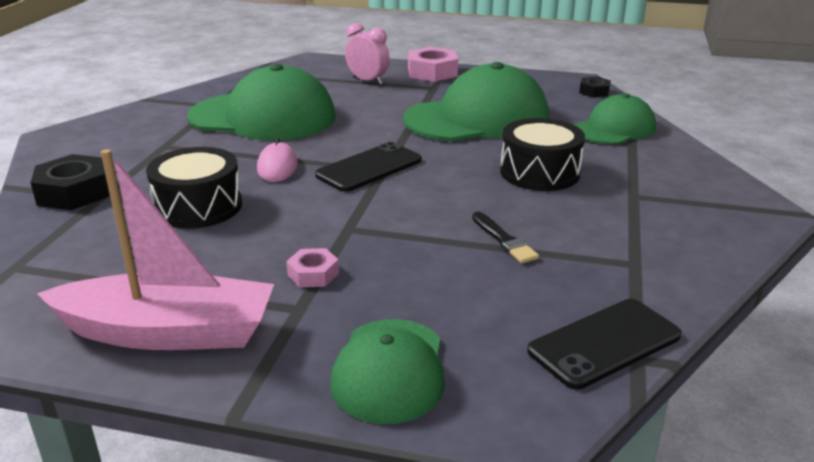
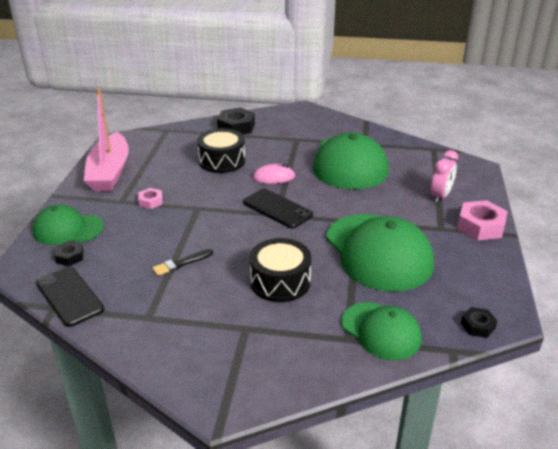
camera: 85 degrees right, 5 degrees up
(488, 356) = (69, 257): none -> black nut

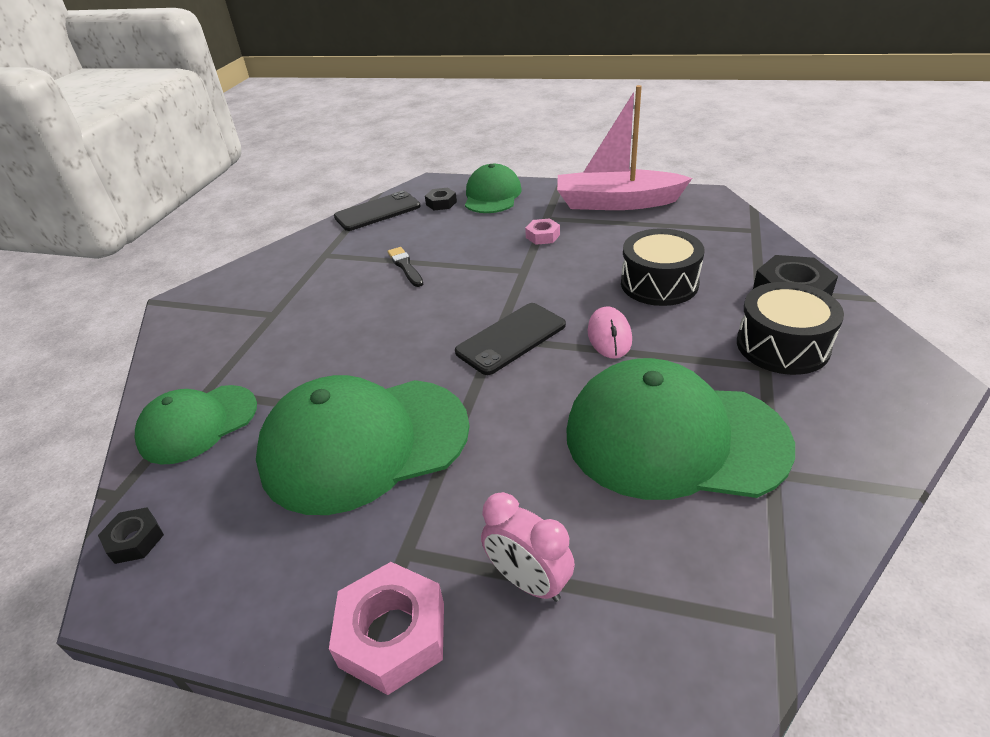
camera: 100 degrees right, 5 degrees up
(280, 281) = (338, 339): black drum -> black drum (782, 345)

